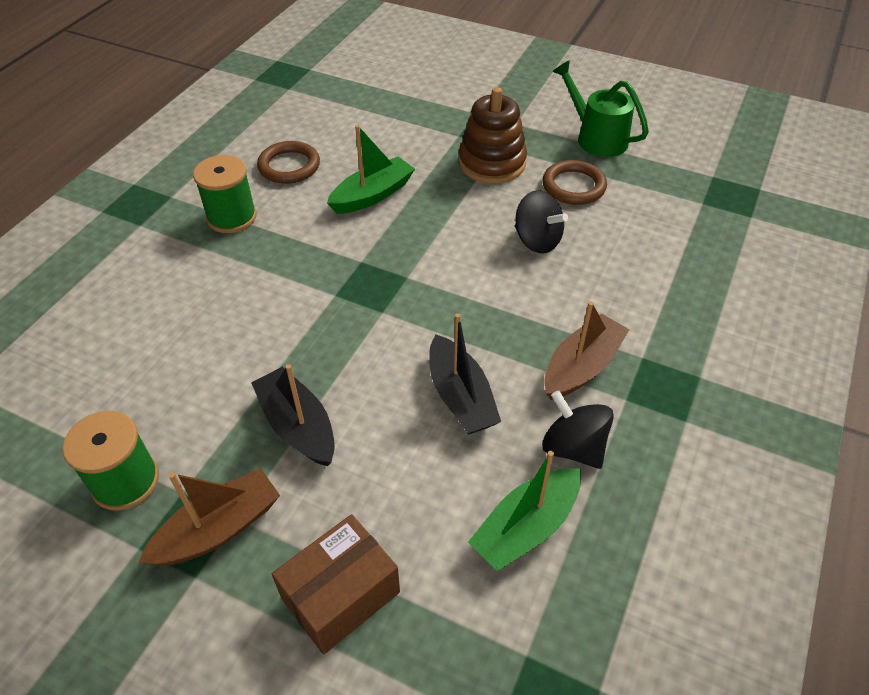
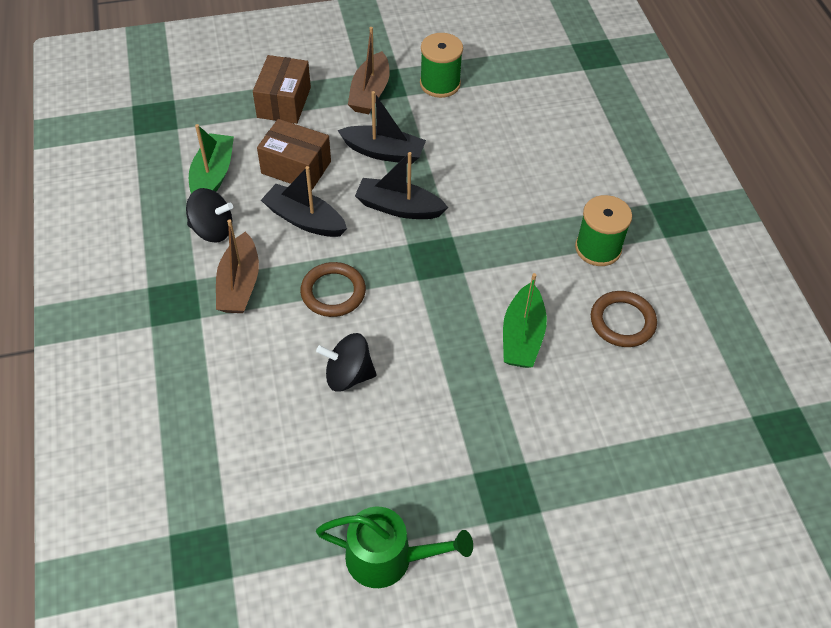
camera: 140 degrees right, 5 degrees up
(352, 351) = (399, 207): none -> black boat
(414, 471) = (296, 167): none -> brown box
(492, 163) = (460, 444): brown stacking toy -> none
(573, 186) = (362, 463): brown ring -> brown ring (333, 292)

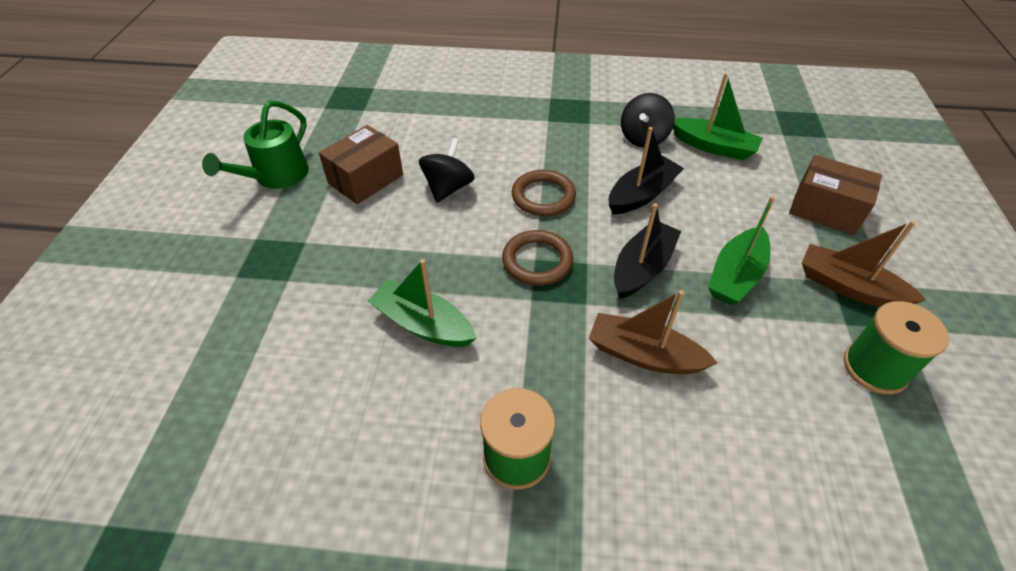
camera: 110 degrees right, 5 degrees down
(239, 284) = (575, 144): brown boat -> brown boat (644, 355)
(296, 167) = (718, 201): brown box -> brown box (366, 179)
(383, 152) = (736, 275): black boat -> green boat
(622, 321) = (390, 436): brown ring -> brown ring (537, 261)

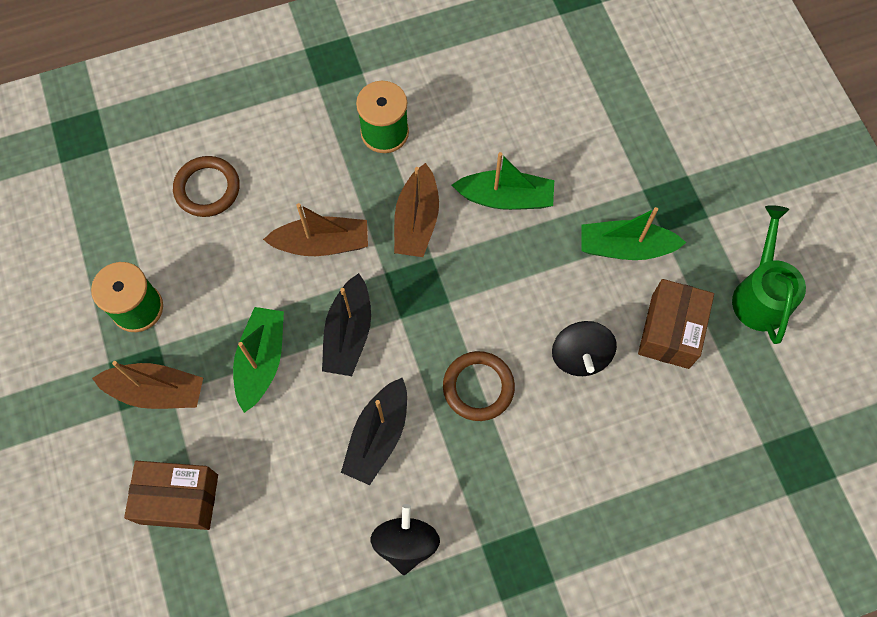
camera: 155 degrees right, 20 degrees up
(529, 338) = (417, 220): none -> brown boat
(537, 261) = (446, 300): brown ring -> brown ring (207, 188)
(713, 147) = (317, 564): green boat -> green boat (625, 247)

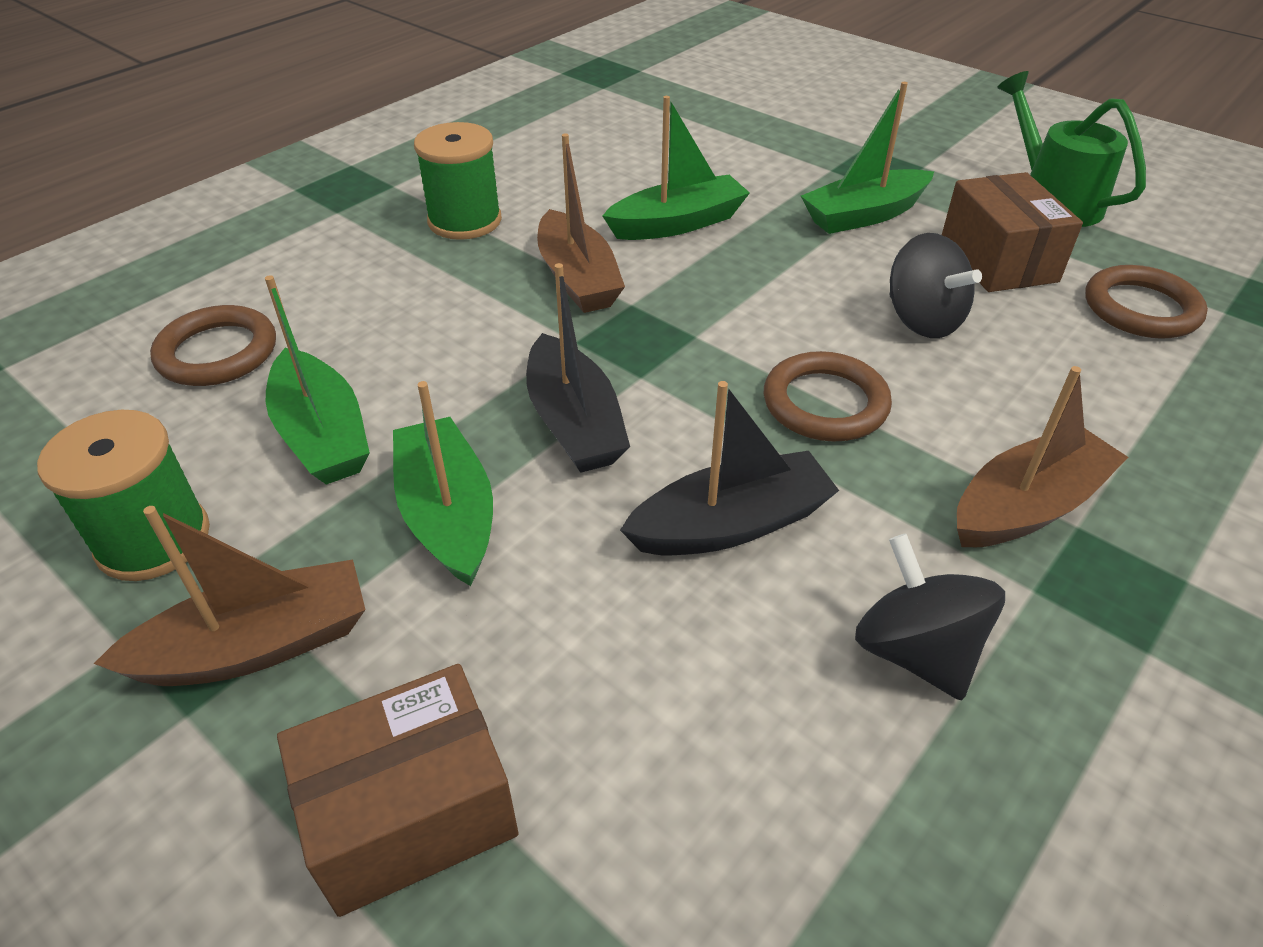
camera: 30 degrees left, 25 degrees down
(231, 278) = (322, 434): none -> green boat
(322, 244) = (453, 345): brown boat -> brown boat (1027, 506)
(378, 436) = (730, 524): black boat -> black boat turned 105 degrees counterclockwise
(715, 414) = (1141, 308): none -> brown ring

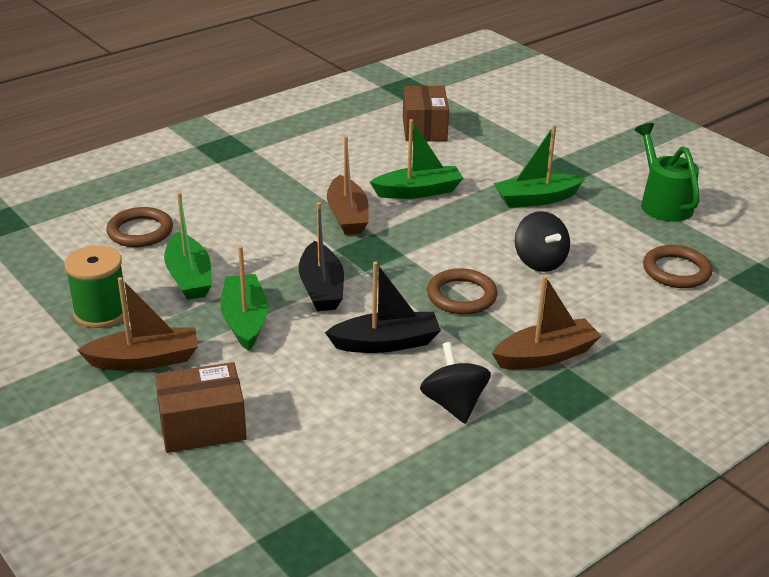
camera: 10 degrees right, 10 degrees down
(465, 221) = (291, 176): green spool -> none
(998, 260) = (605, 234): brown box -> brown box (424, 129)

